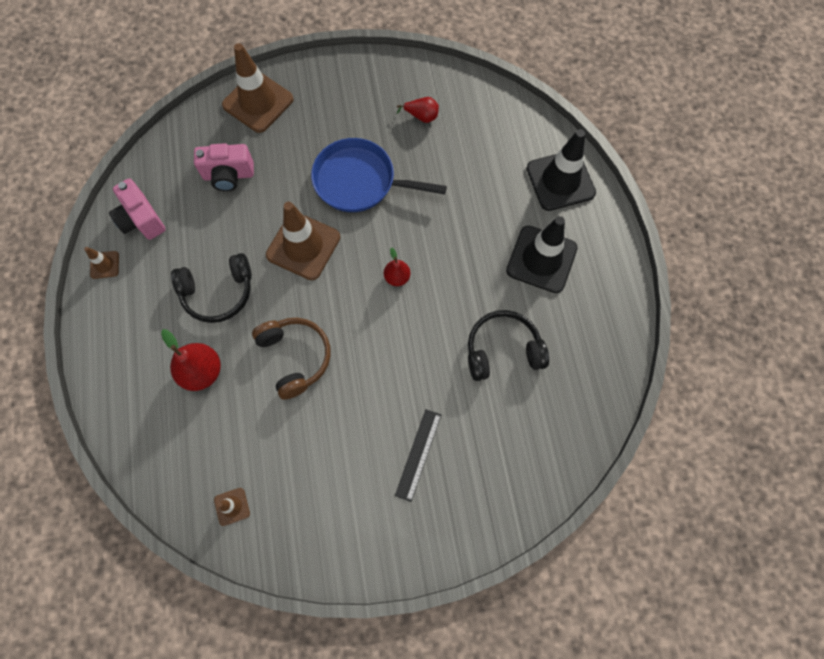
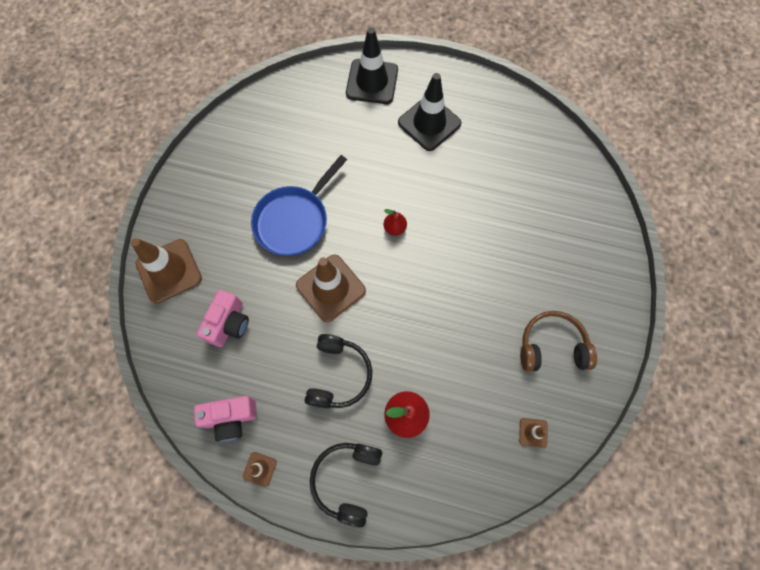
camera: 65 degrees left, 0 degrees up
(295, 357) = (427, 333): brown headphones -> brown headphones (552, 346)
(418, 454) = (545, 273): black ruler -> none
(421, 116) = (261, 150): red pear -> none
(502, 350) = (488, 181): black headphones -> black headphones (347, 479)

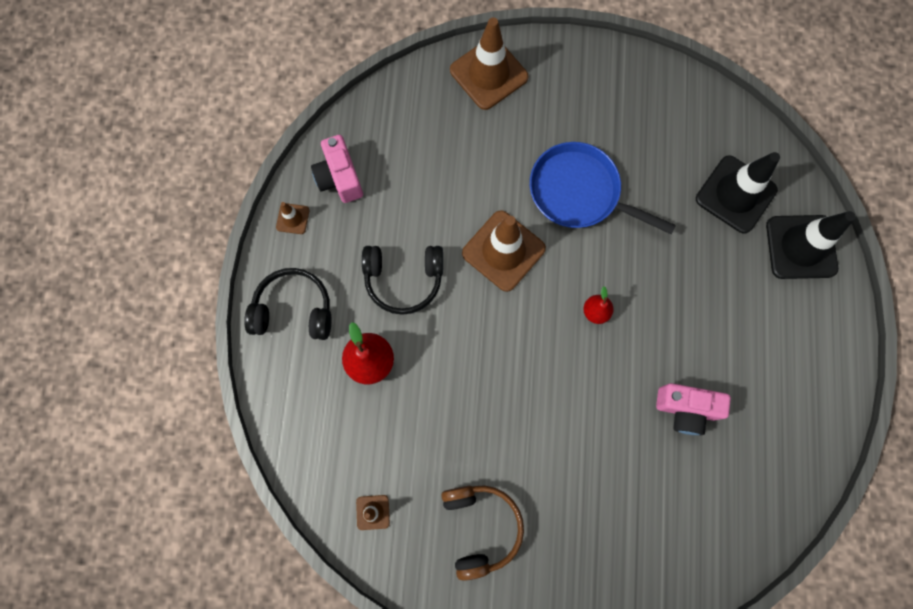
camera: 80 degrees right, 5 degrees up
(229, 324) = (440, 151): pink camera -> pink camera (685, 409)
(429, 123) = (757, 332): black traffic cone -> black traffic cone (735, 194)

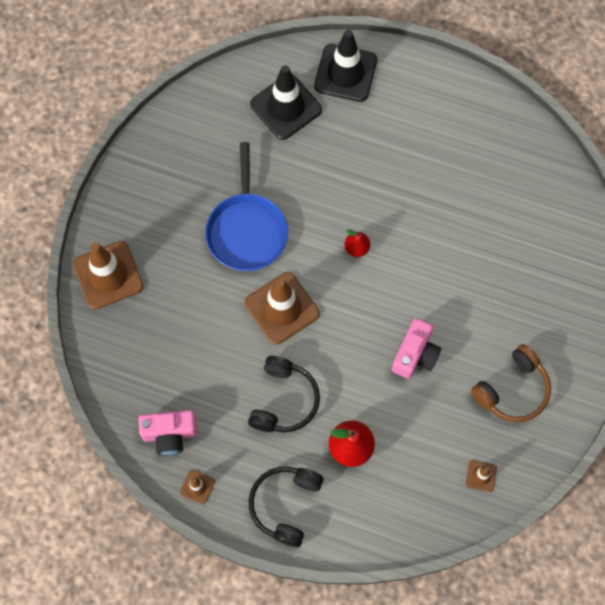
camera: 75 degrees left, 5 degrees down
(481, 527) = (512, 390): brown headphones -> brown headphones turned 135 degrees clockwise
(579, 192) = (246, 230): blue pan -> blue pan turned 45 degrees counterclockwise
(685, 409) = (456, 203): pink camera -> pink camera (415, 355)

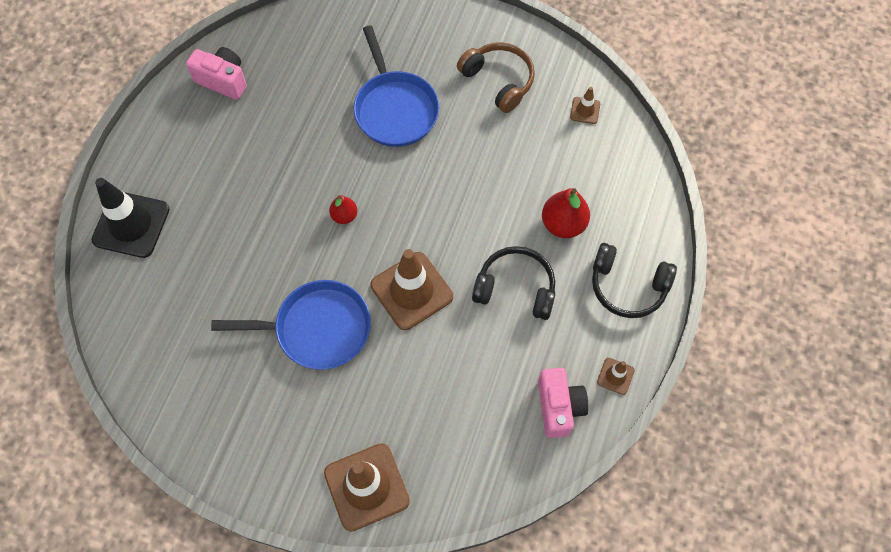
camera: 90 degrees left, 5 degrees down
(286, 107) = (166, 287): black traffic cone -> none
(415, 355) = (464, 163): pink camera -> pink camera (223, 80)
(474, 290) = (395, 109): none -> blue pan

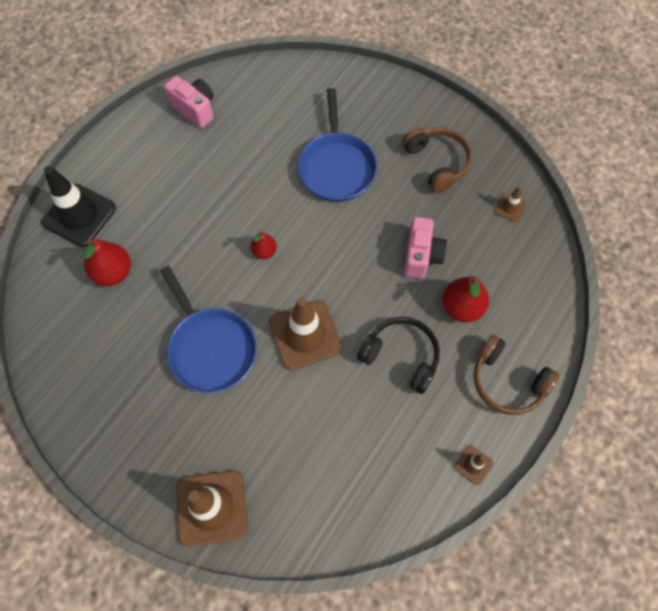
camera: 15 degrees right, 0 degrees up
(188, 276) = (113, 272): none -> red pear
(317, 329) = (210, 348): blue pan -> blue pan turned 45 degrees clockwise
(559, 407) = (411, 480): pink camera -> pink camera (421, 256)
(627, 286) = (507, 381): black headphones -> brown headphones

